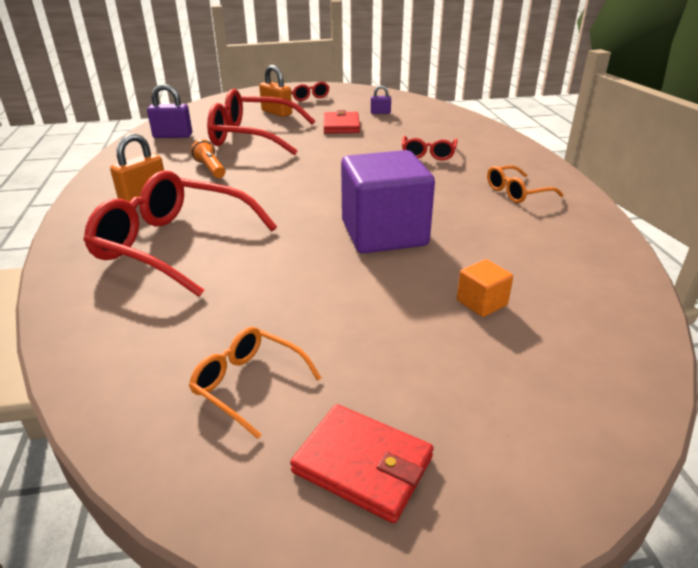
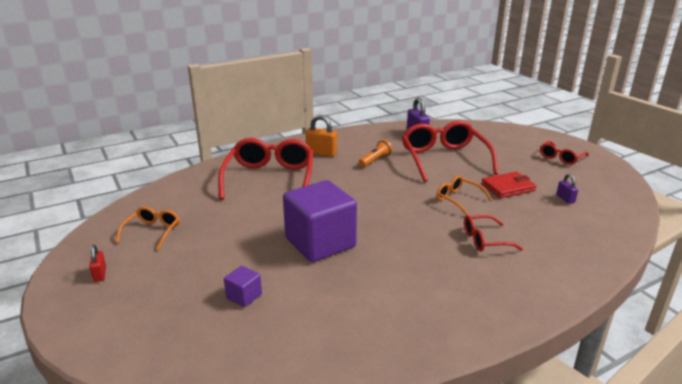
camera: 70 degrees right, 5 degrees down
(276, 113) = (504, 155): orange padlock -> none
(363, 465) = (100, 274): red wallet -> red padlock
(481, 303) = (244, 296): orange cube -> purple cube
(516, 192) = (438, 299): orange glasses -> orange glasses (458, 199)

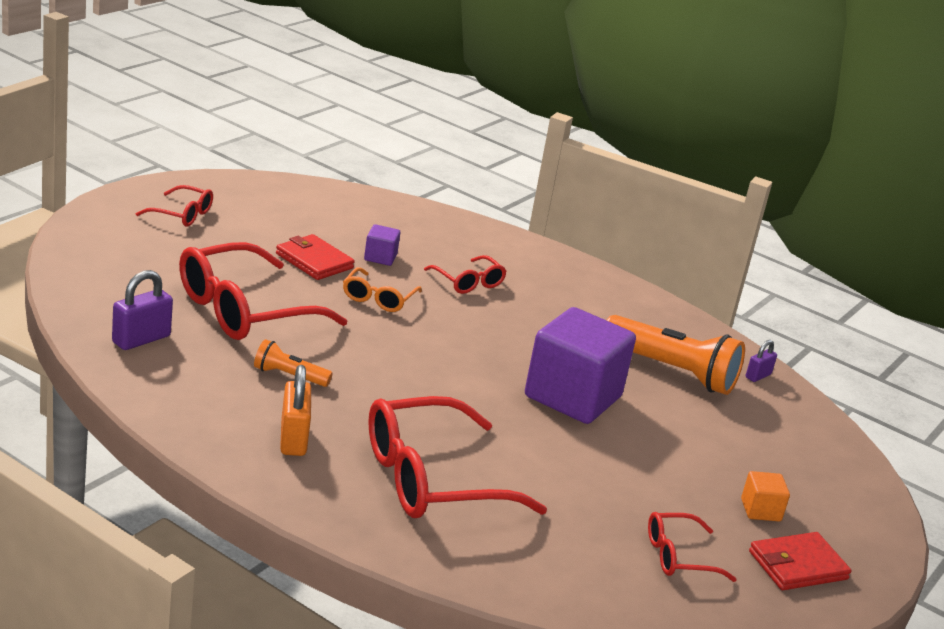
camera: 120 degrees left, 0 degrees up
(100, 274) = (797, 565): red padlock -> red wallet
(152, 232) = (679, 556): orange glasses -> red glasses
(155, 281) = (760, 510): none -> orange cube
(244, 296) = (717, 433): purple cube -> purple cube (380, 257)
(334, 305) = (672, 371): none -> orange flashlight
(565, 199) = (322, 225): purple padlock -> purple padlock (758, 376)

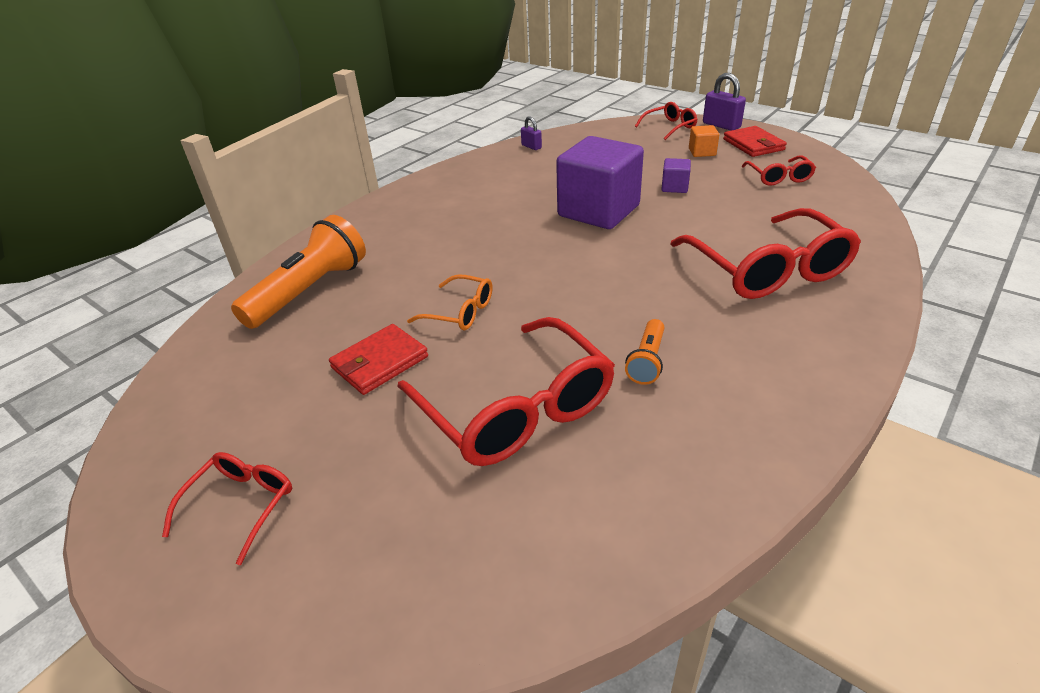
camera: 80 degrees left, 10 degrees up
(141, 339) = (624, 499): purple padlock -> purple padlock (721, 125)
(293, 439) = (763, 349): orange padlock -> none
(380, 257) = (366, 315): purple cube -> purple cube (674, 187)
(468, 282) = (413, 261): red glasses -> red glasses (669, 127)
(672, 371) = (539, 174): orange flashlight -> orange flashlight (309, 290)

